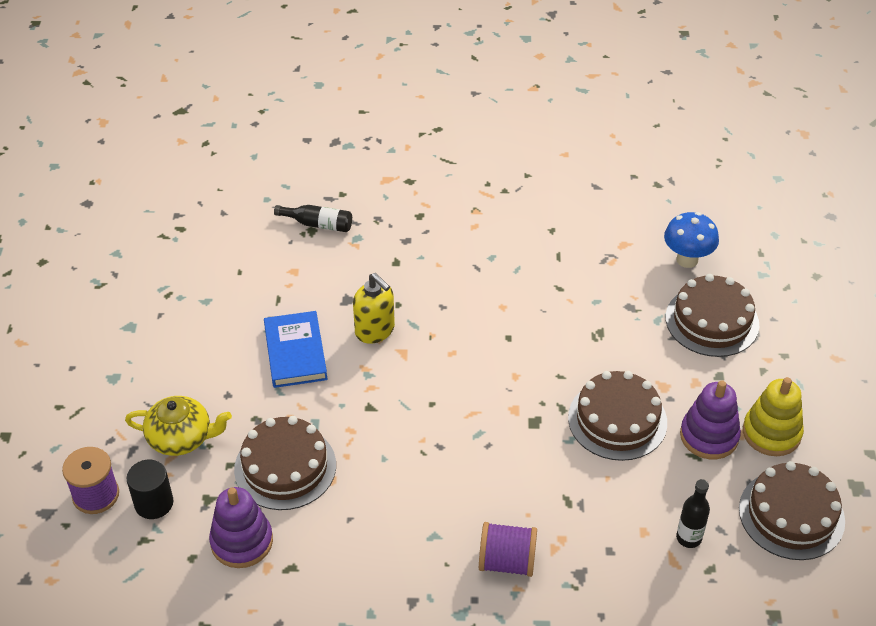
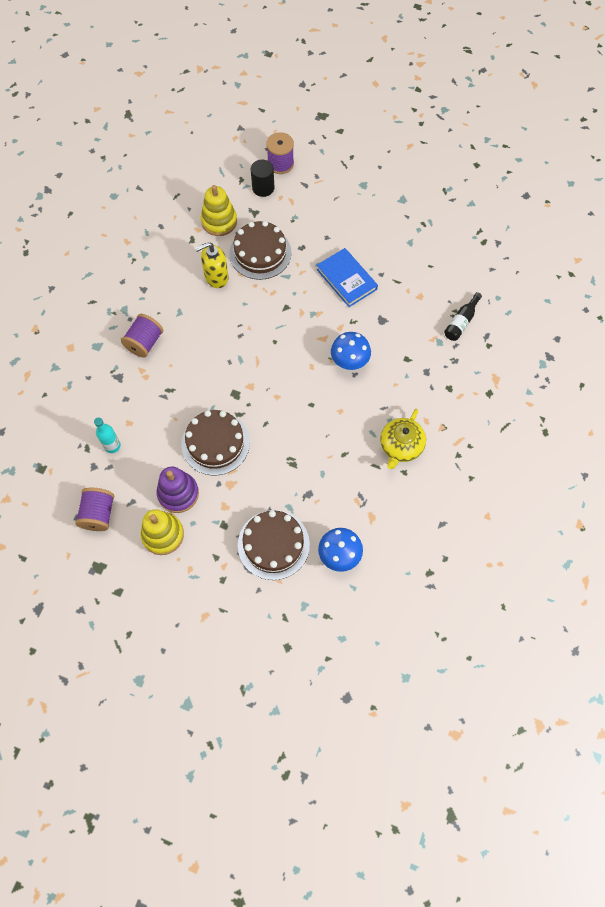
camera: 110 degrees right, 20 degrees up
(181, 438) = (303, 208): yellow teapot -> yellow teapot (400, 446)
(242, 542) = (219, 221): purple stacking toy -> yellow stacking toy
(295, 352) = (346, 279): blue book -> blue book turned 45 degrees clockwise
(375, 330) = (348, 328): yellow soap dispenser -> yellow soap dispenser (216, 277)
(428, 315) = (349, 363): none -> blue mushroom
(688, 538) = (112, 446): black bottle -> turquoise bottle
(791, 515) = (98, 514): brown cake -> purple spool

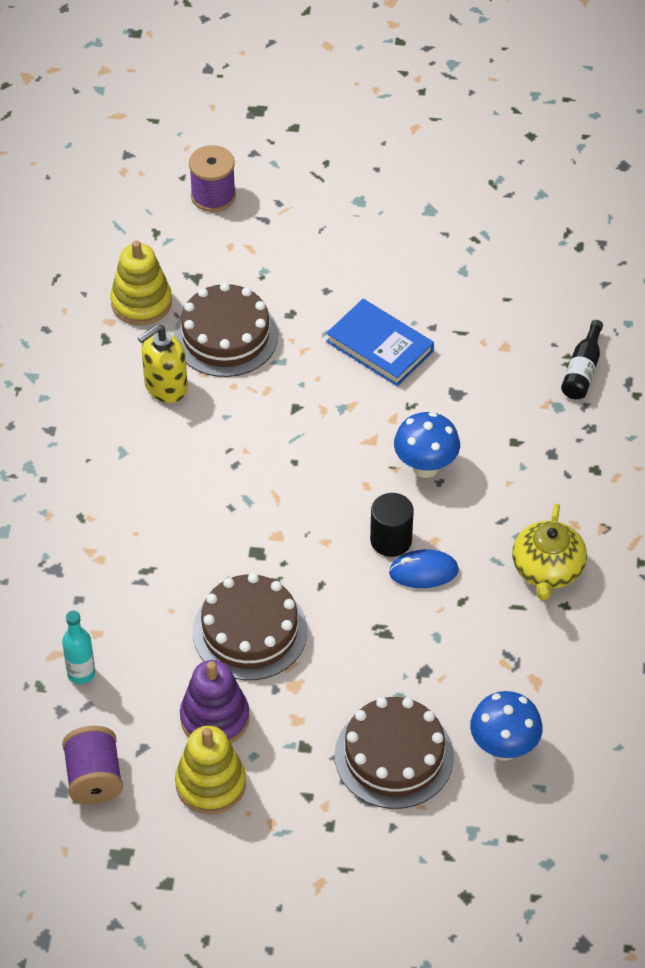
camera: 15 degrees left, 15 degrees down
(144, 343) = (81, 509): purple spool -> none
(263, 188) = (197, 238): black cylinder -> black cylinder (391, 540)
(327, 429) = (423, 571): none -> blue mouse

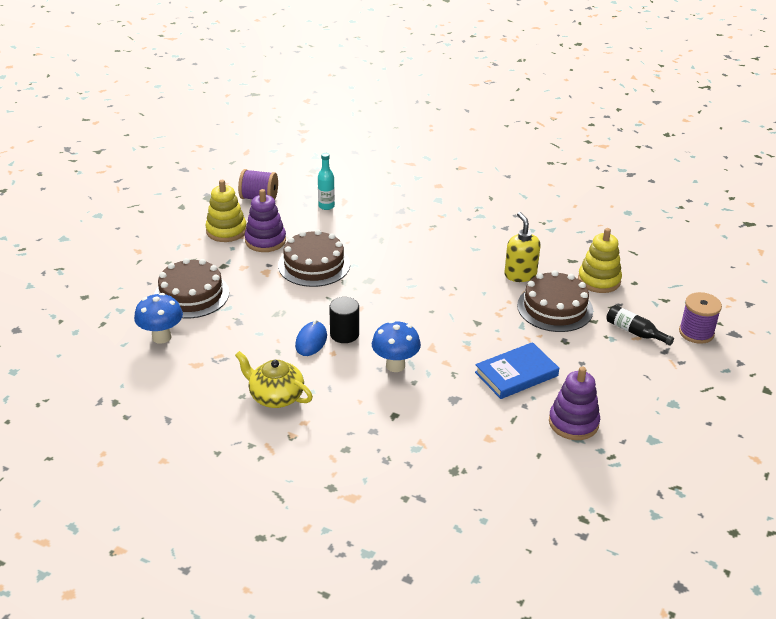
camera: 110 degrees right, 15 degrees down
(438, 279) = (573, 423): none -> purple stacking toy
(582, 370) = (445, 474): black bottle -> black bottle (634, 332)

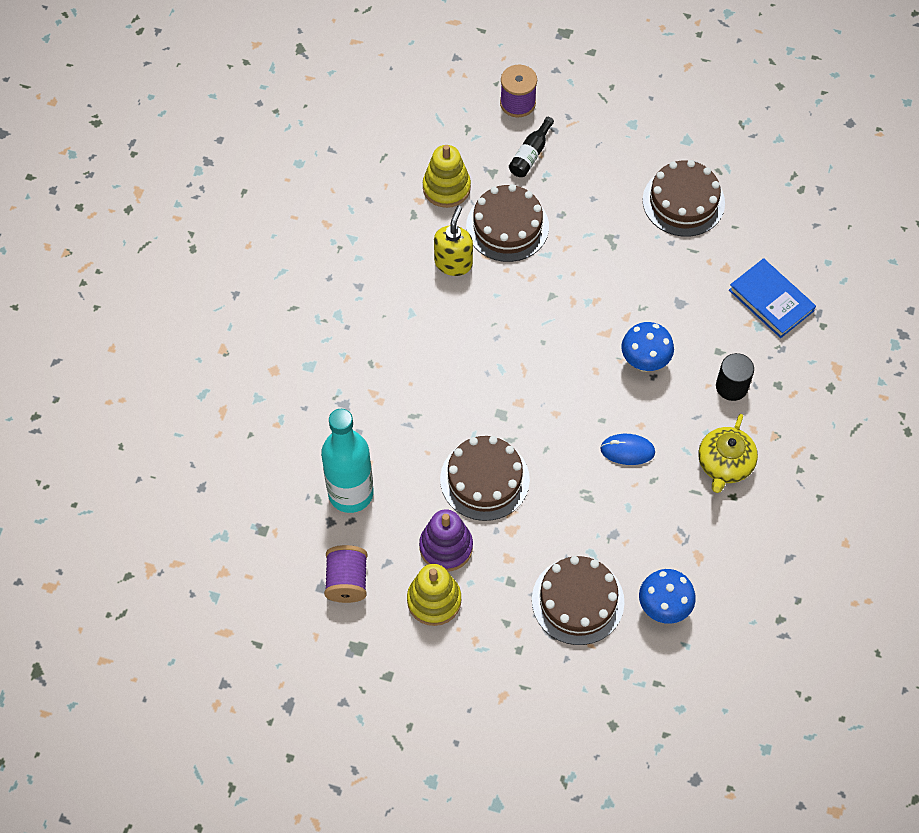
camera: 100 degrees left, 25 degrees up
(326, 206) = (351, 493): turquoise bottle -> turquoise bottle, size x2.09
(344, 334) = (606, 420): black cylinder -> black cylinder (731, 386)
(516, 374) = (626, 253): blue book -> blue book (771, 300)
(520, 274) = (453, 263): yellow soap dispenser -> yellow soap dispenser turned 135 degrees clockwise
(573, 423) = (683, 201): purple stacking toy -> brown cake

